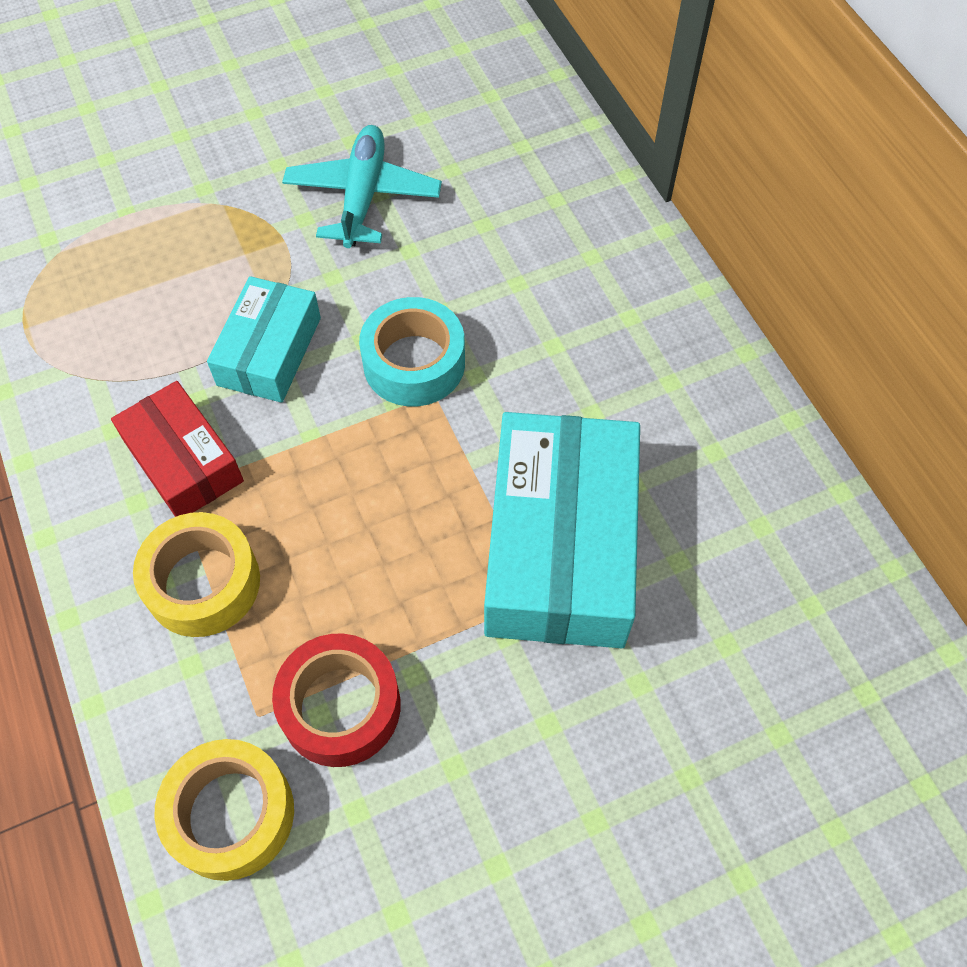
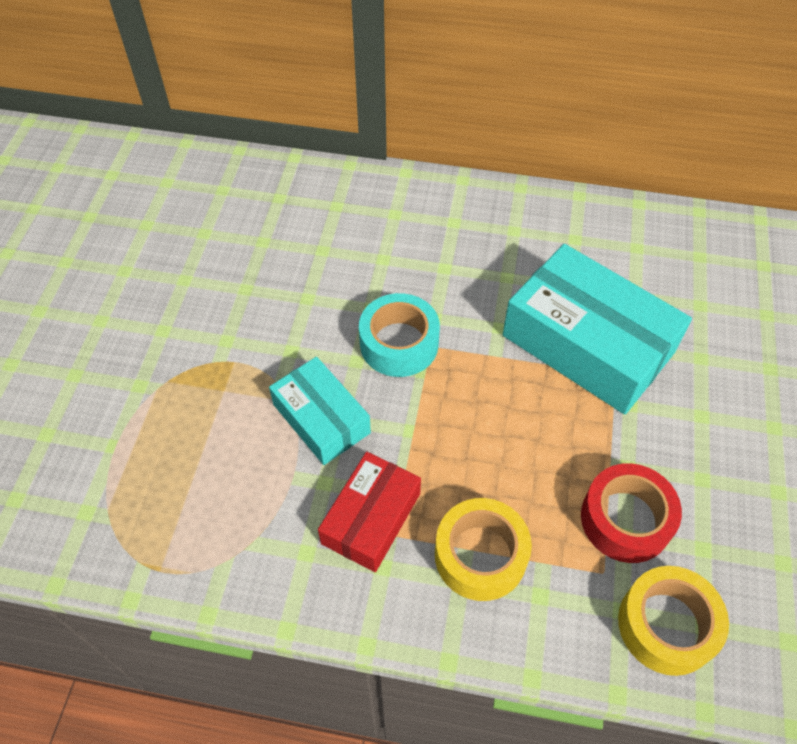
camera: 55 degrees left, 5 degrees down
(183, 461) = (371, 518): red box -> red box turned 60 degrees counterclockwise
(363, 196) = (239, 298): turquoise plane -> none

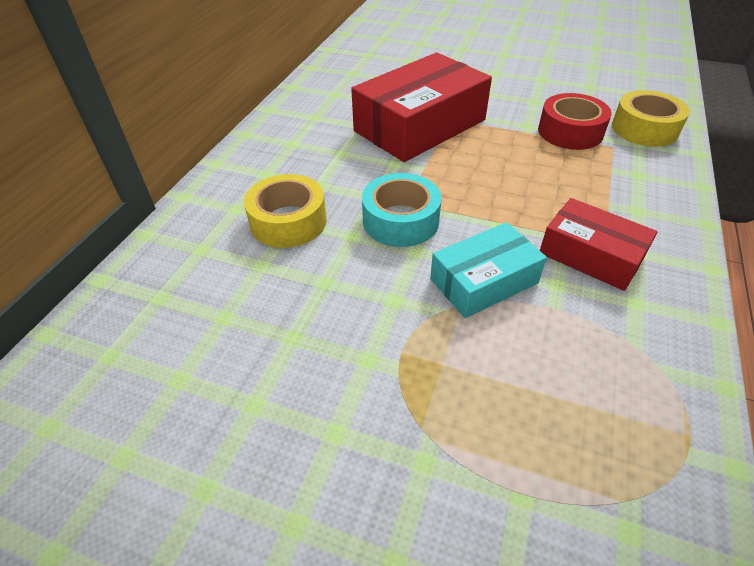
camera: 80 degrees left, 10 degrees down
(480, 555) = (613, 198): yellow tape -> yellow tape (288, 221)
(587, 344) = (420, 125): turquoise box -> red box

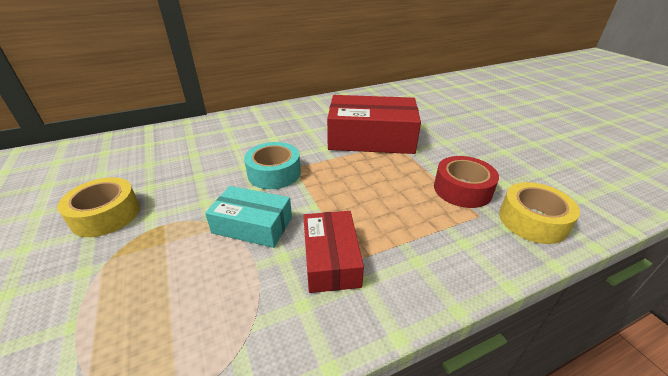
camera: 45 degrees right, 10 degrees down
(288, 221) = (234, 145): yellow tape -> yellow tape (106, 215)

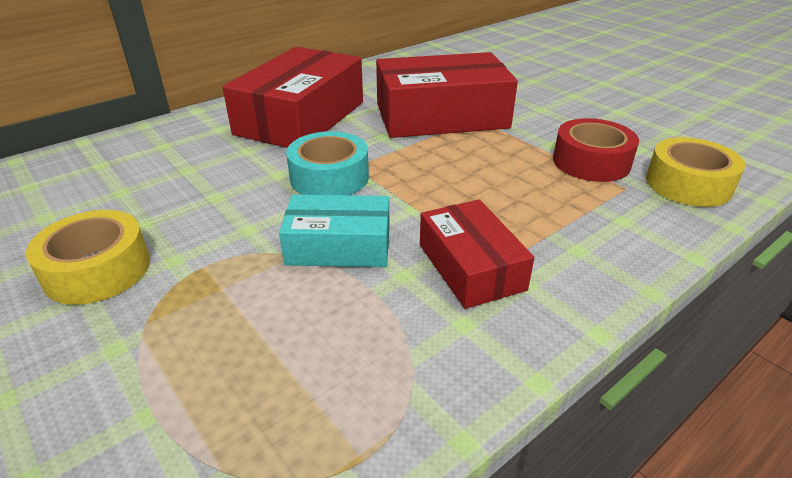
camera: 15 degrees left, 0 degrees up
(279, 128) = (301, 118): none -> red box

